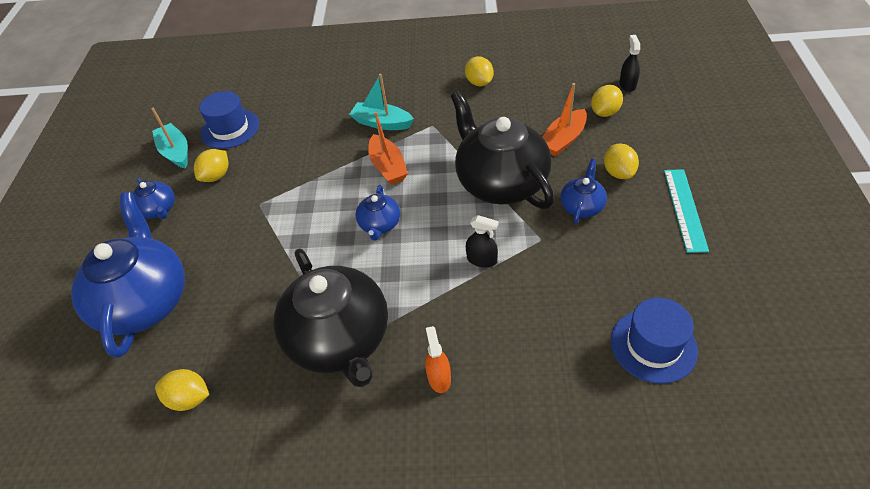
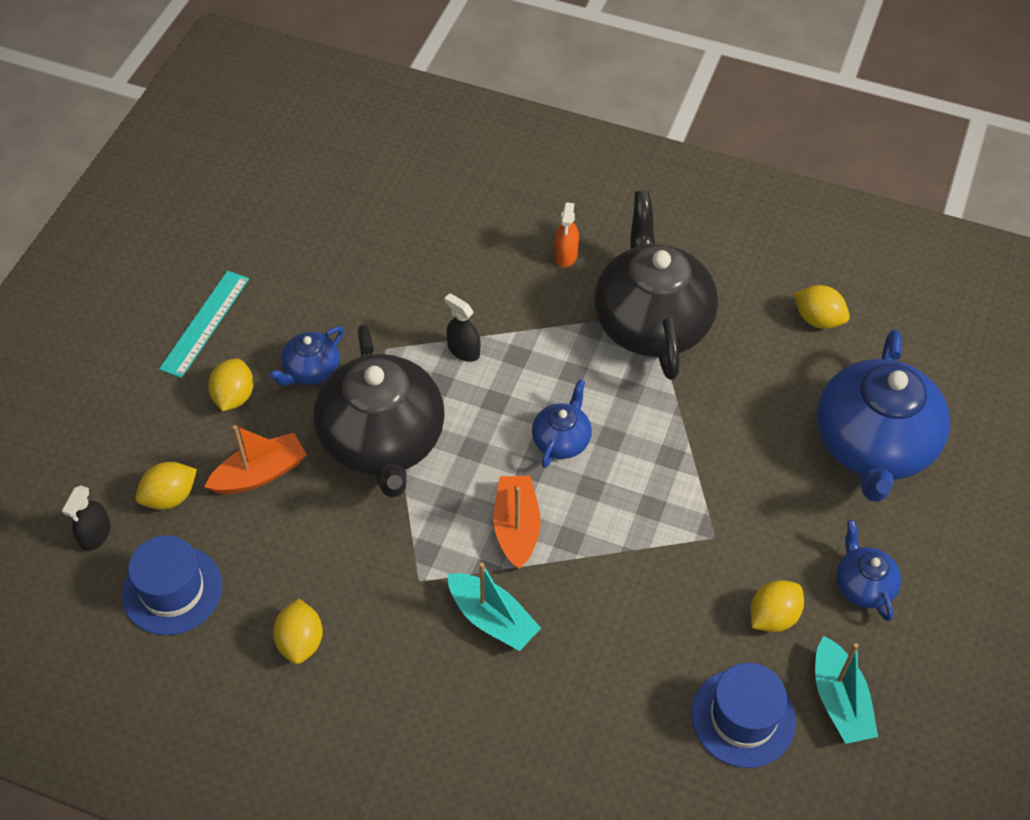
camera: 165 degrees left, 5 degrees up
(653, 345) = (355, 213): blue hat -> blue hat (172, 590)

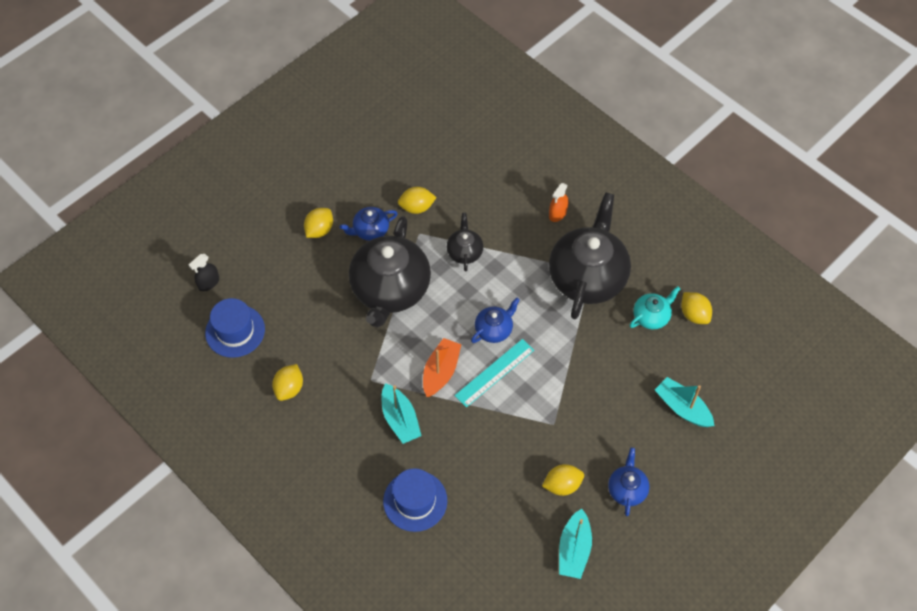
camera: 25 degrees right, 5 degrees up
(170, 497) = (257, 276): yellow lemon -> yellow lemon (417, 207)
(205, 323) = (324, 178): turquoise ruler -> turquoise ruler (494, 373)
(260, 474) = (312, 282): orange boat -> none
(463, 350) = (464, 252): black spray bottle -> black teapot
(743, 718) = (512, 535): blue hat -> blue hat (415, 501)
(764, 342) = (651, 316): none -> turquoise teapot
(873, 445) = (682, 408): blue teapot -> turquoise boat

